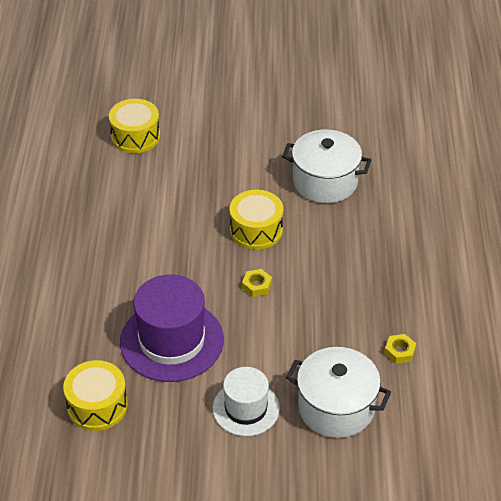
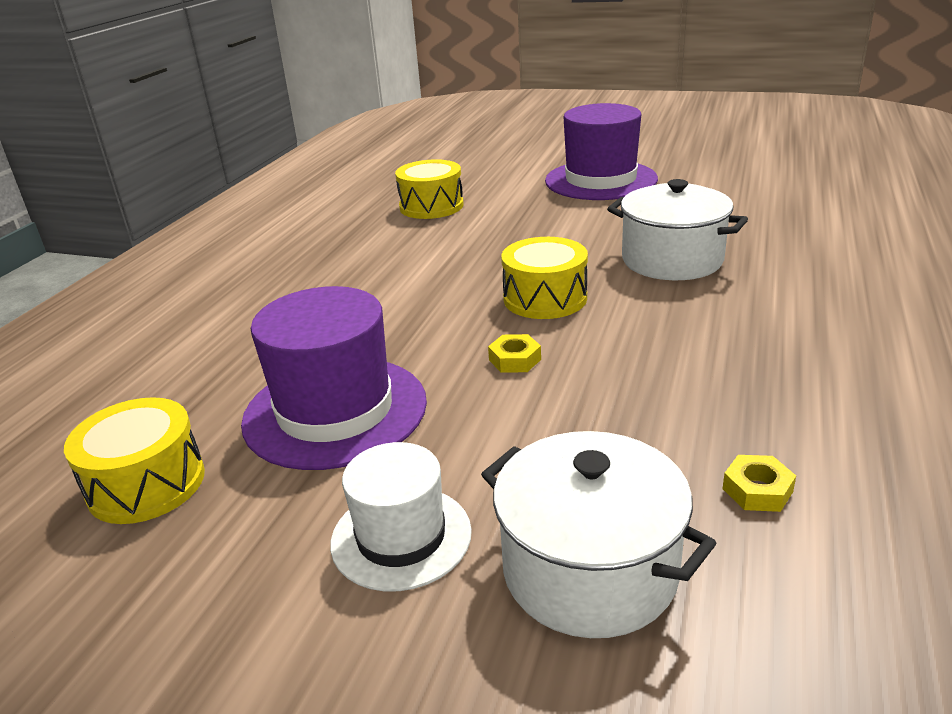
camera: 20 degrees right, 15 degrees down
(252, 89) = (600, 180): none -> purple hat

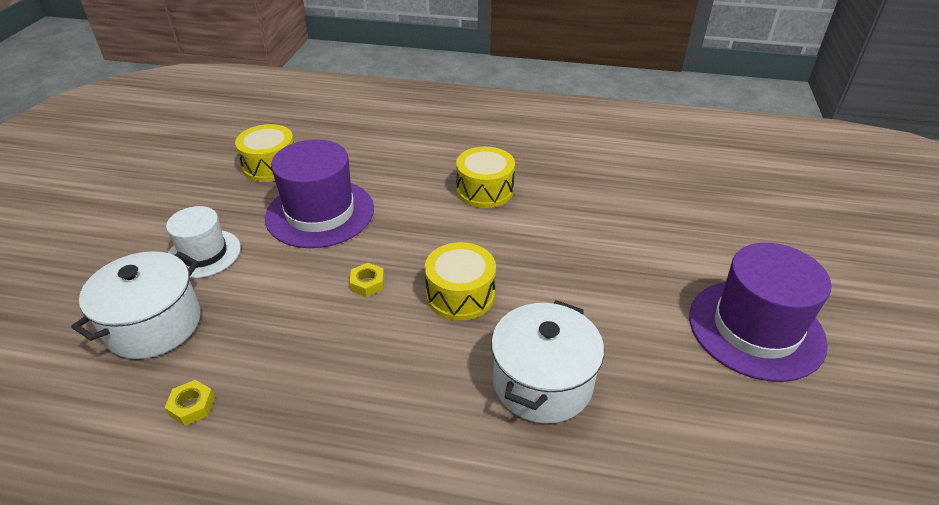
camera: 80 degrees right, 10 degrees up
(431, 206) = (642, 212): yellow drum -> yellow drum (485, 190)

